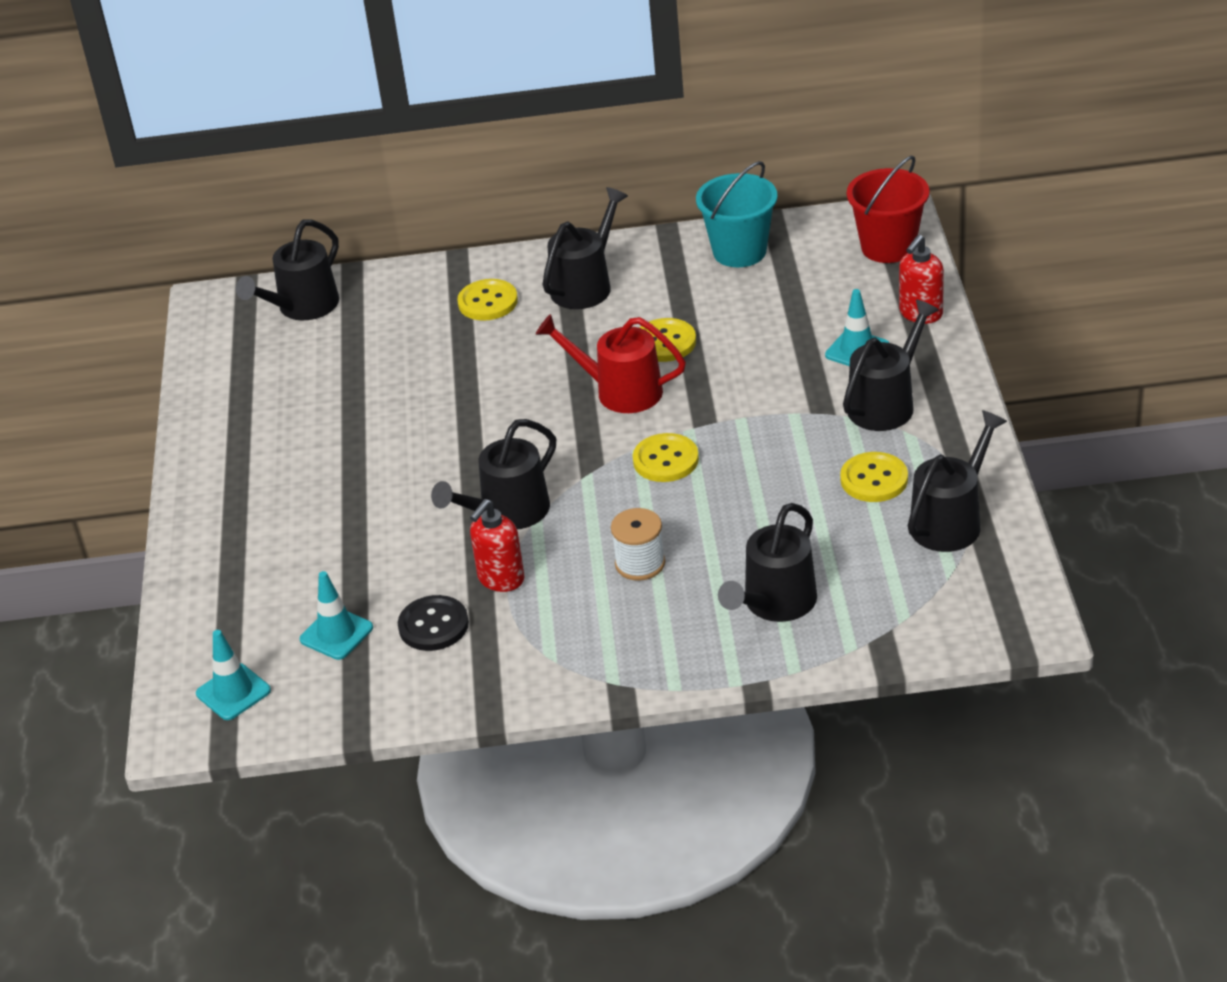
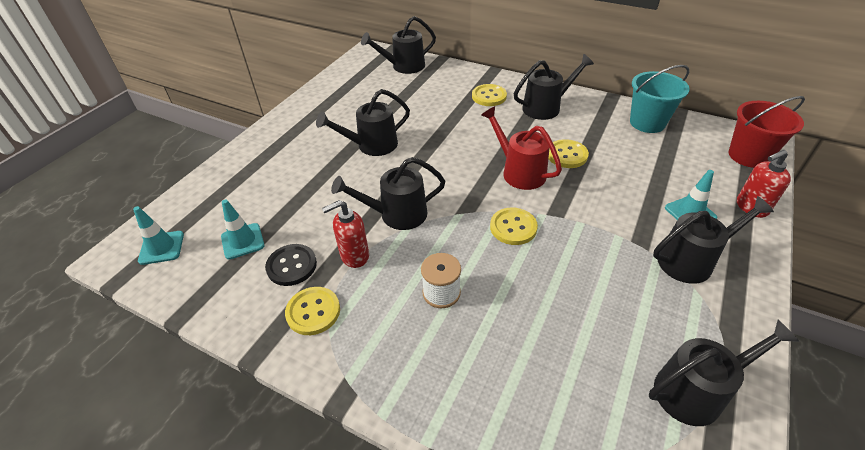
camera: 30 degrees right, 5 degrees up
(774, 604) = (506, 384): black watering can -> black watering can (371, 145)
(874, 479) = (649, 317): yellow button -> yellow button (313, 312)

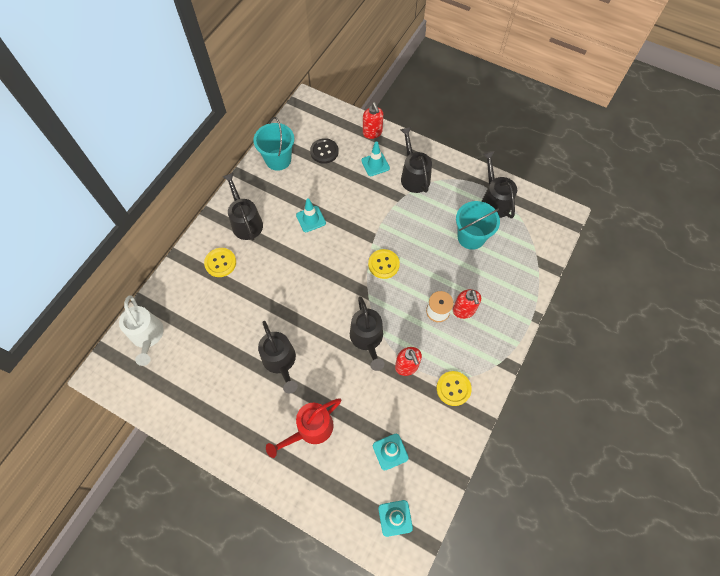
camera: 90 degrees left, 20 degrees up
(291, 266) = (415, 409): black button -> black button (324, 152)
(403, 66) = (148, 336): black watering can -> white watering can
(444, 329) = (463, 310): none -> red soap dispenser
(519, 171) = (326, 253): red watering can -> red watering can (310, 429)
(567, 155) = (311, 219): yellow button -> turquoise traffic cone
(594, 345) = (471, 237): none -> turquoise bucket
(748, 156) = (323, 115): red bucket -> none

